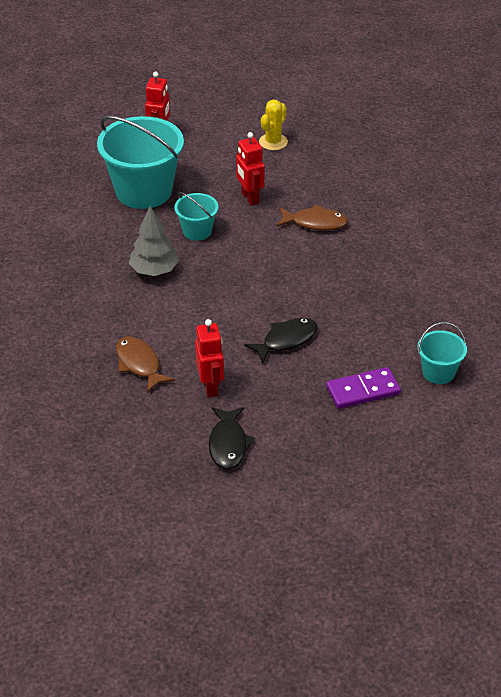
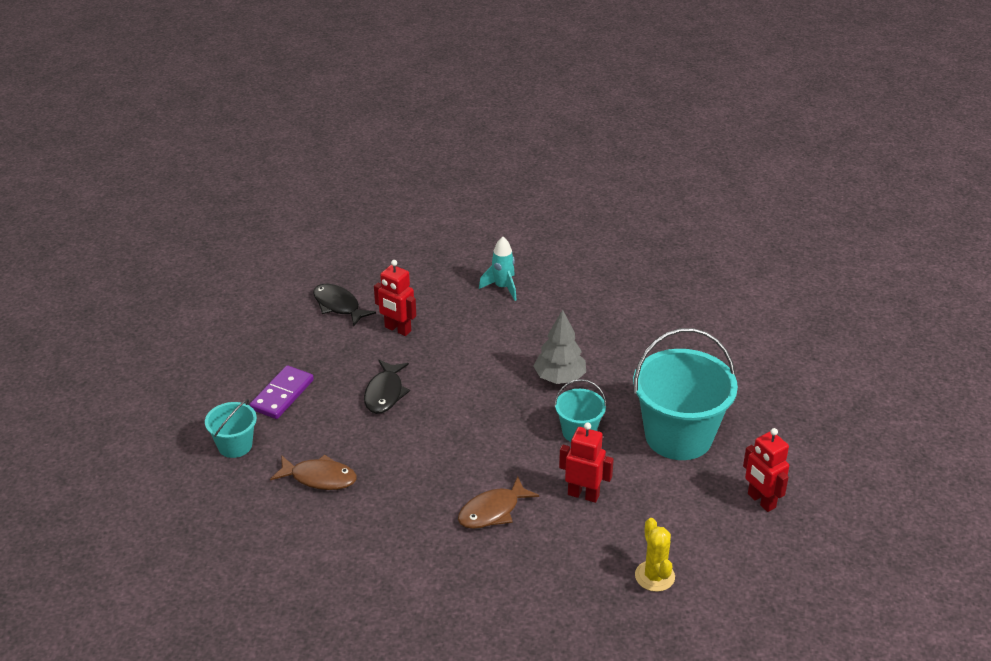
camera: 135 degrees right, 5 degrees down
(82, 367) = (502, 287): none -> turquoise rocket
(139, 364) = (467, 312): brown fish -> brown fish (319, 478)

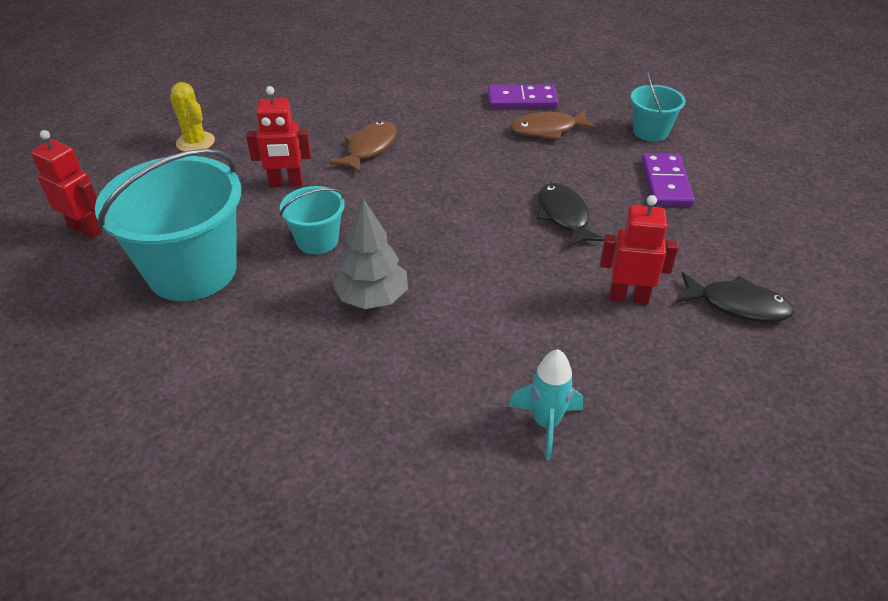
camera: 155 degrees right, 5 degrees up
(308, 524) = (522, 100): none -> purple domino

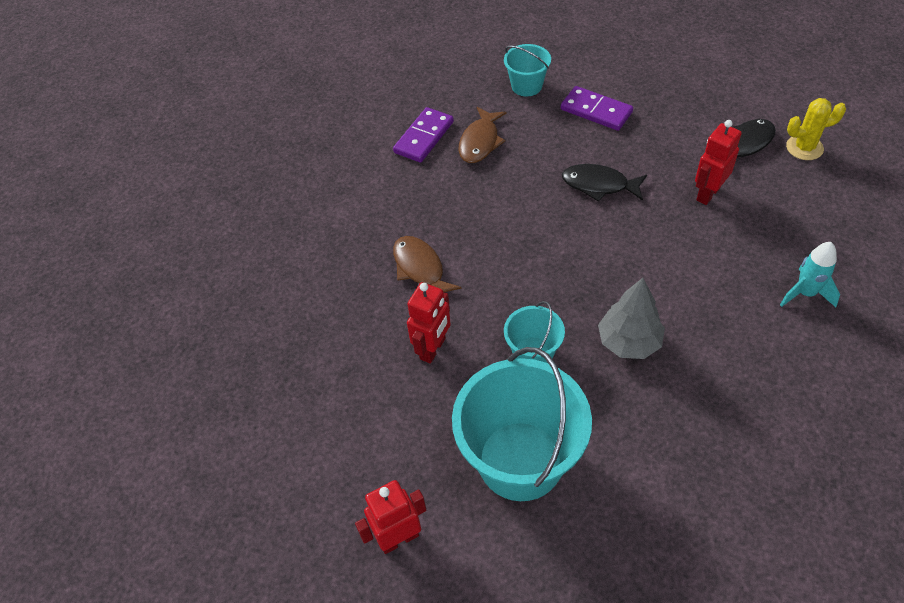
camera: 55 degrees left, 10 degrees up
(195, 142) = (307, 403): yellow cactus -> yellow cactus (804, 148)

